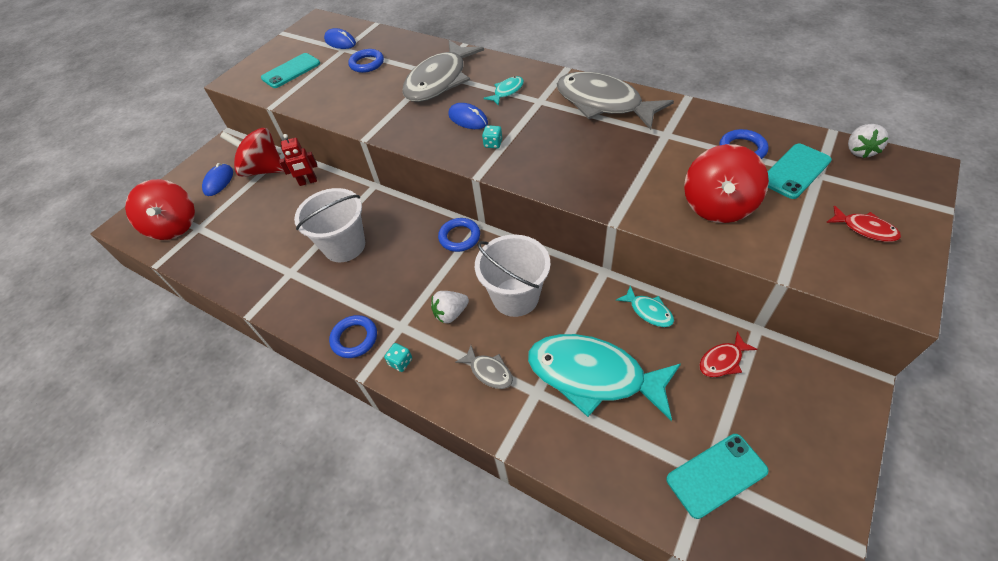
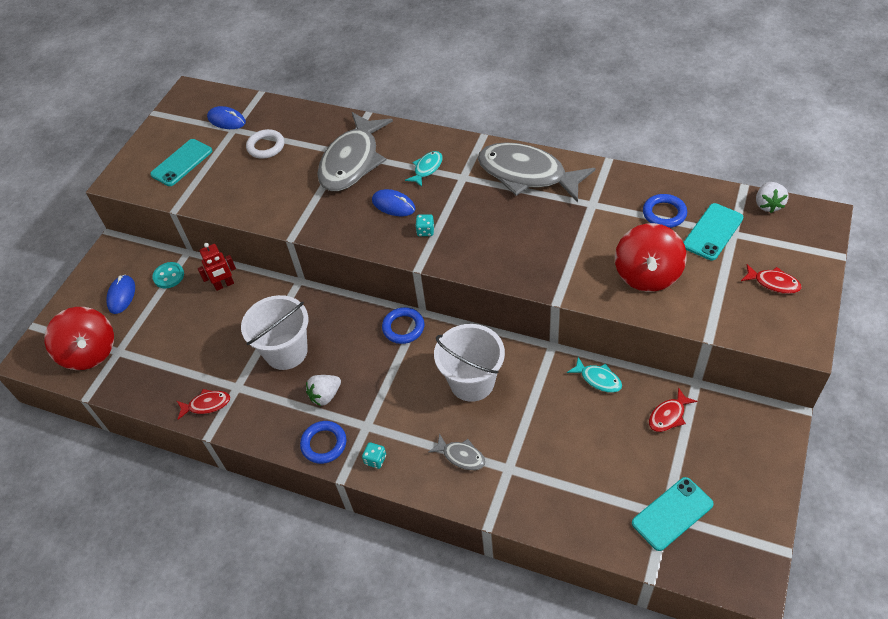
camera: 10 degrees left, 0 degrees up
(258, 285) = (207, 405): none -> red fish
(263, 170) = (169, 276): red spinning top -> turquoise button
(367, 64) = (266, 146): blue ring -> white ring
(451, 313) = (412, 406): white strawberry -> white strawberry (325, 395)
(593, 376) = (556, 446): turquoise fish -> none

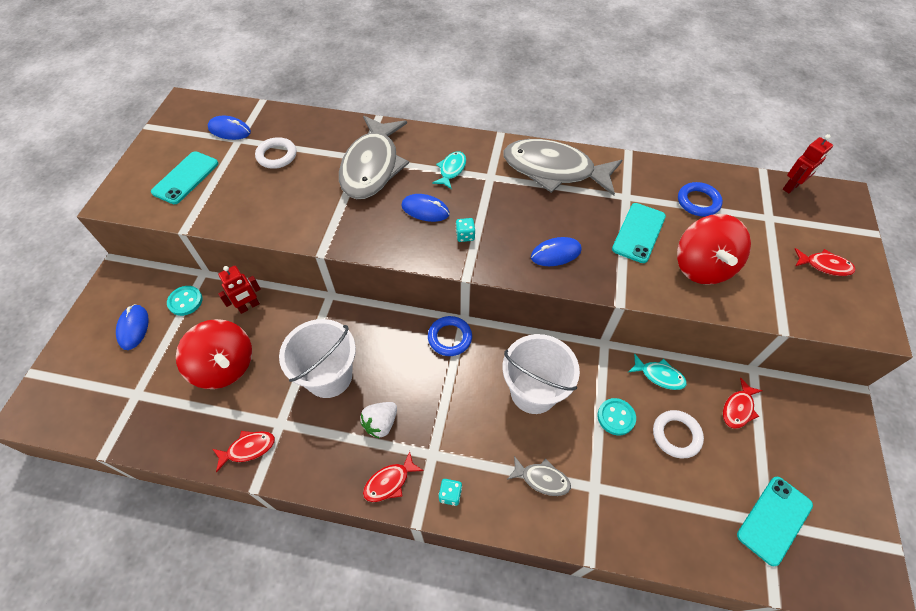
camera: 15 degrees left, 5 degrees up
(90, 352) = (102, 399): red spinning top -> red spinning top (225, 366)
(324, 444) = (389, 482): blue ring -> red fish
(507, 253) = (555, 253): none -> blue mouse
(545, 411) = (616, 417): none -> turquoise button
(599, 433) = (676, 435): none -> white ring
(712, 232) = (749, 217): turquoise phone -> turquoise phone (638, 233)
(768, 205) = (791, 187): white strawberry -> red robot

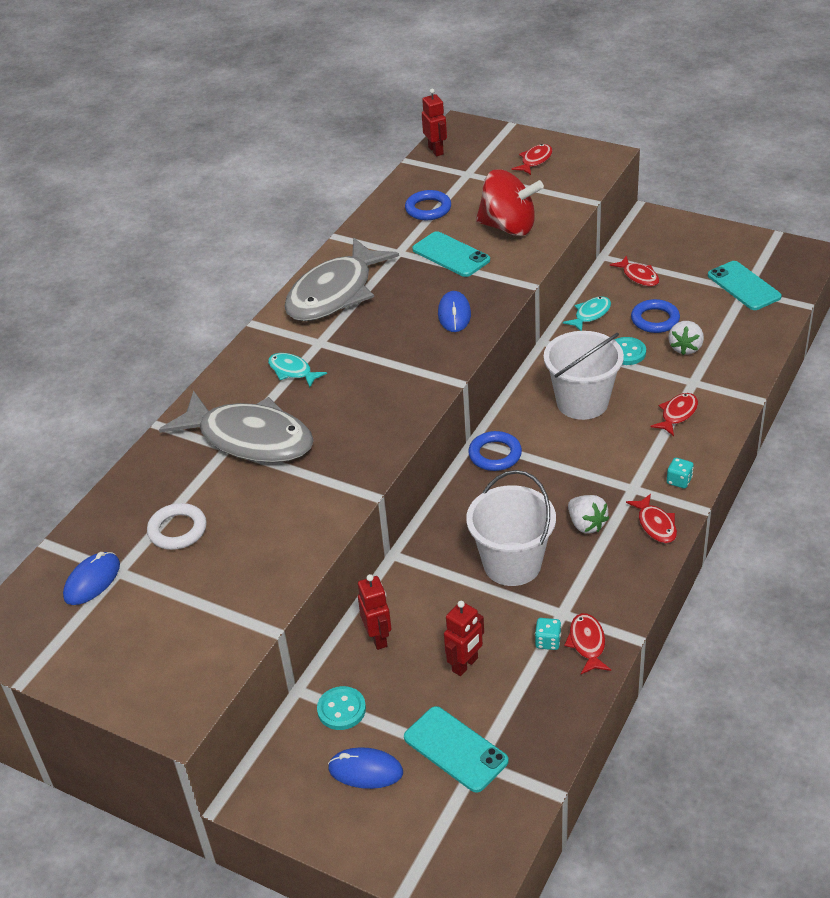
camera: 70 degrees left, 15 degrees down
(185, 178) = (169, 631): turquoise phone -> turquoise phone (455, 749)
(225, 366) = (465, 665): red spinning top -> red robot
(425, 210) = (347, 401): blue mouse -> none
(465, 236) = (401, 375): turquoise dice -> turquoise dice (548, 641)
(542, 479) = (677, 414): grey fish -> red fish
(644, 472) = (685, 348): none -> white strawberry
(676, 435) = (655, 320): white ring -> blue ring

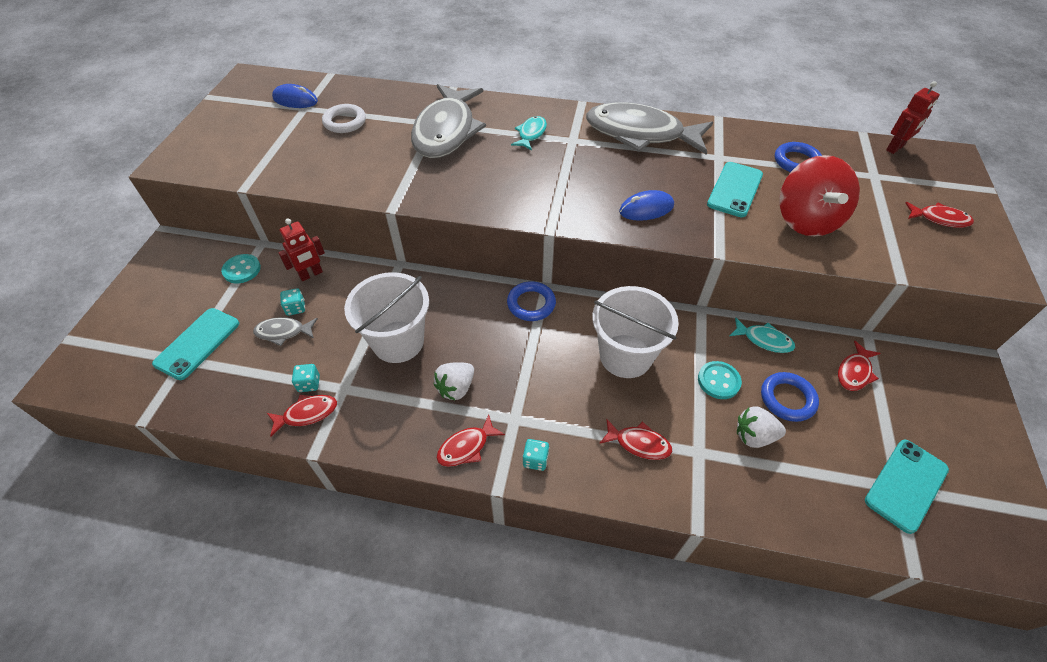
camera: 70 degrees right, 10 degrees up
(365, 770) = (184, 295): blue mouse -> none
(430, 653) = (296, 308): none -> turquoise dice
(465, 665) = (283, 332): red robot -> grey fish

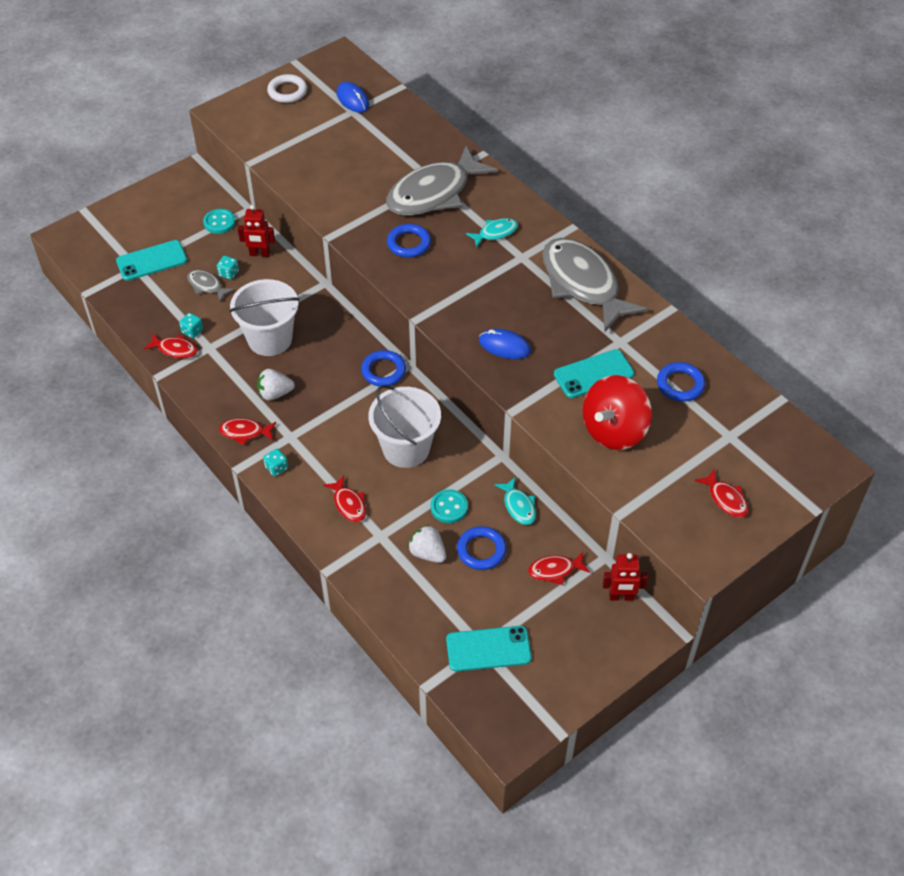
camera: 40 degrees right, 0 degrees up
(345, 122) = (368, 141): white ring -> white ring (287, 91)
(471, 177) = (409, 243): none -> blue ring
(895, 148) = (789, 427): red robot -> red robot (621, 597)

